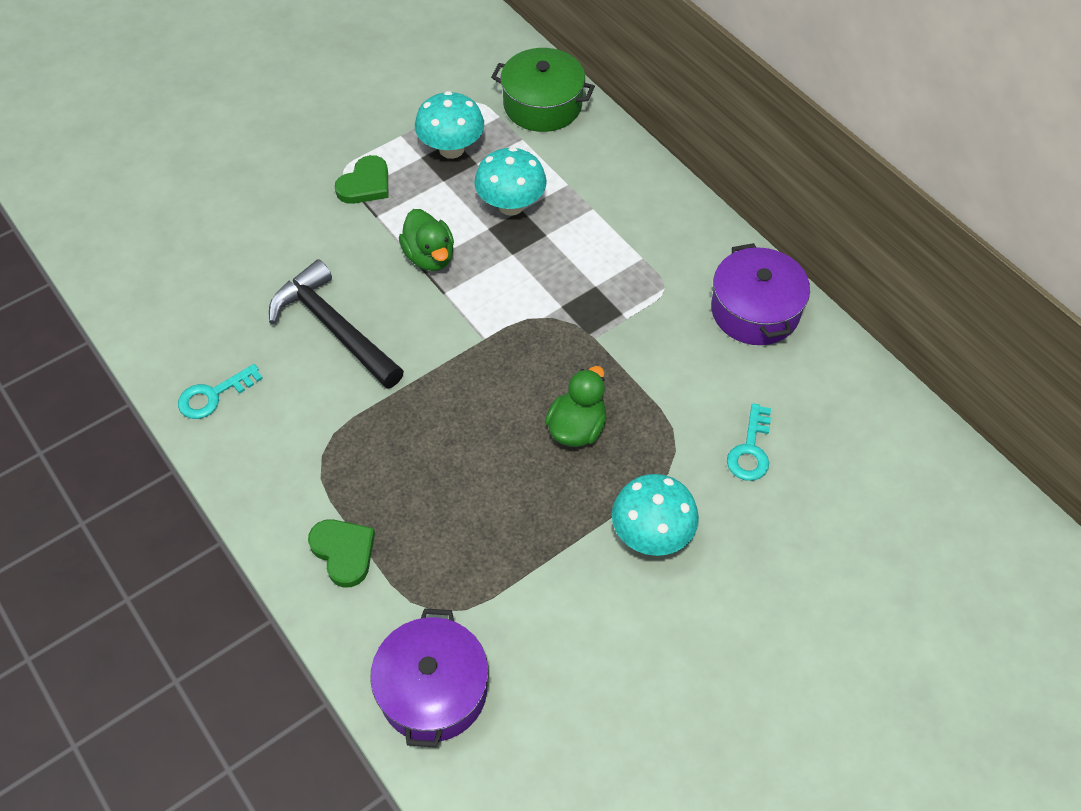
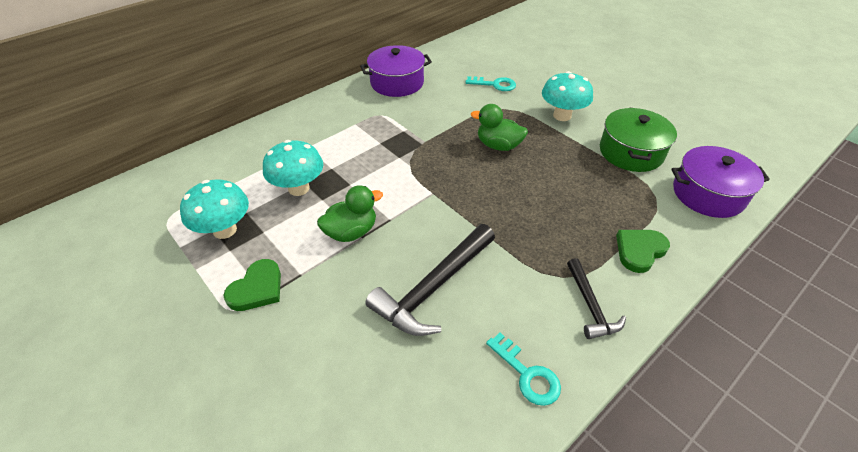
camera: 95 degrees left, 10 degrees down
(276, 472) = (590, 306): none -> black hammer
(365, 184) = (257, 288): green heart -> green heart turned 90 degrees clockwise
(542, 105) = (187, 178): green pot -> green pot (631, 152)

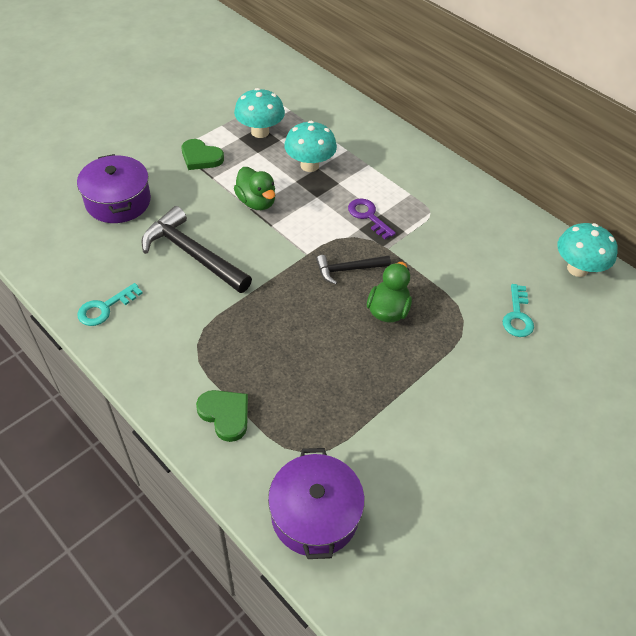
camera: 85 degrees right, 5 degrees up
(382, 151) = (368, 216): none -> purple key
(397, 83) = (497, 223): purple pot -> purple pot (118, 201)
(562, 115) = (459, 381): turquoise mushroom -> turquoise mushroom (577, 269)
(590, 306) = (162, 360): black hammer -> black hammer (348, 269)
(631, 152) = (391, 445): green pot -> none

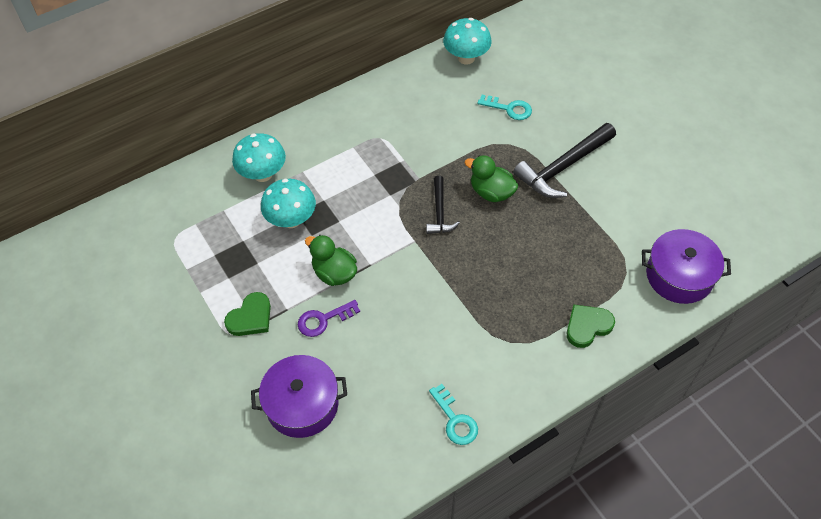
camera: 75 degrees left, 5 degrees up
(193, 254) = (396, 337): black hammer -> black hammer (563, 167)
(256, 202) = (334, 273): green duck -> green duck turned 120 degrees counterclockwise
(260, 132) = (224, 257): turquoise mushroom -> turquoise mushroom (263, 174)
(368, 216) = (375, 185): purple key -> purple key (323, 320)

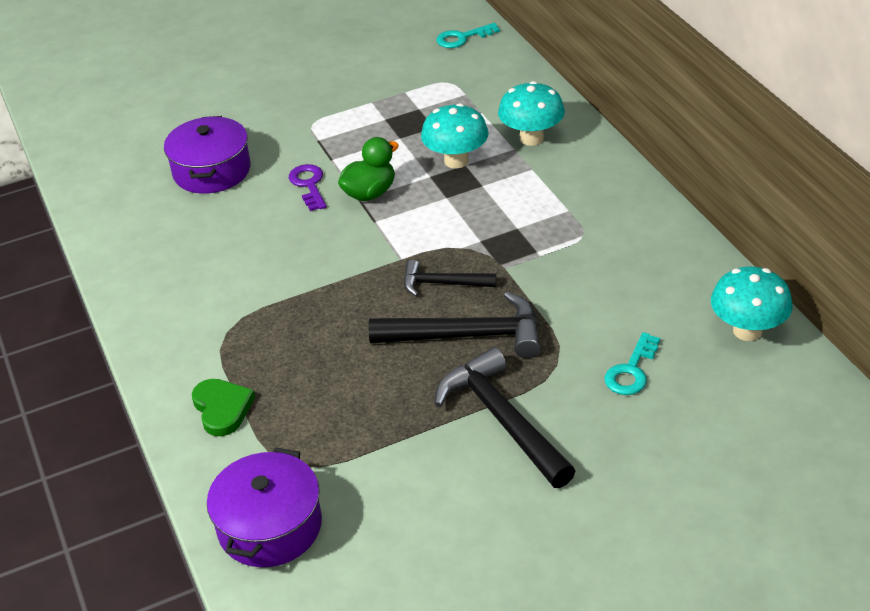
camera: 100 degrees right, 15 degrees down
(250, 317) = (329, 135): green heart -> none
(455, 420) = (146, 279): turquoise key -> turquoise key (462, 38)
(491, 192) = (467, 336): green duck -> black hammer

